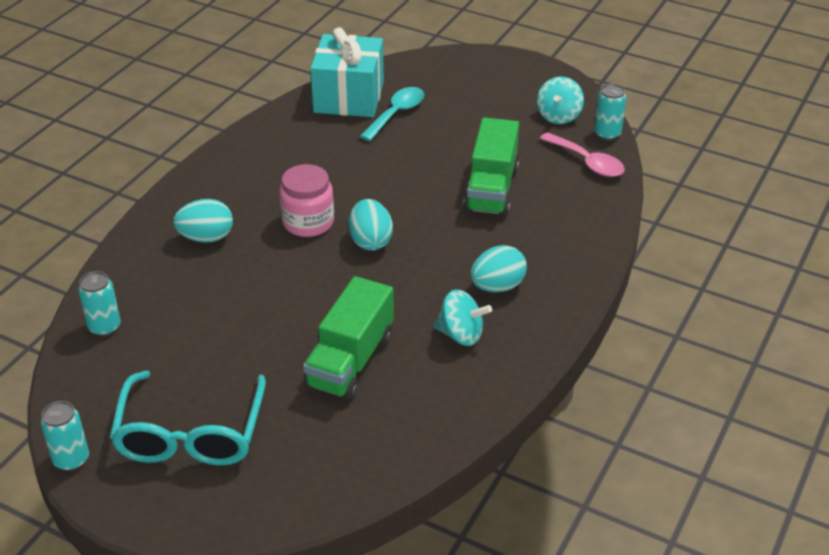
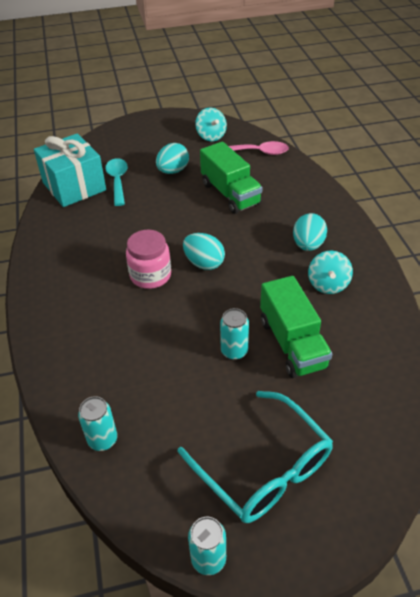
camera: 40 degrees left, 5 degrees up
(206, 238) = (95, 327): turquoise egg -> turquoise egg (173, 171)
(461, 335) = (328, 284): turquoise spinning top -> turquoise spinning top turned 120 degrees clockwise
(607, 134) = (248, 133): turquoise can -> turquoise can (234, 351)

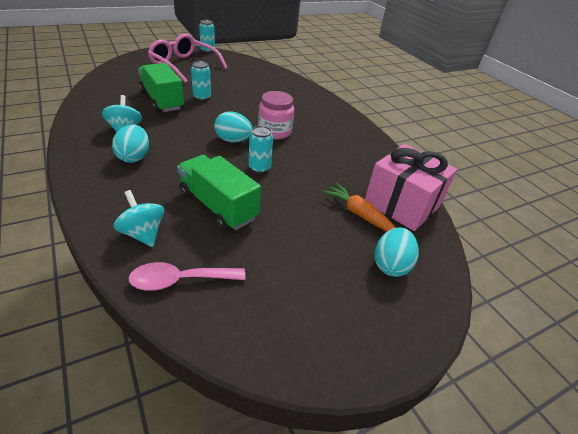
camera: 160 degrees right, 5 degrees down
(74, 186) = (402, 204): turquoise gift -> pink gift
(102, 440) = (266, 72): turquoise can -> turquoise can (259, 168)
(117, 181) = (359, 214): turquoise spoon -> orange carrot
(173, 171) = (300, 234): turquoise egg -> turquoise egg (391, 265)
(211, 136) = (266, 312): turquoise spinning top -> turquoise spinning top (143, 233)
(264, 468) = (184, 65): turquoise glasses -> pink glasses

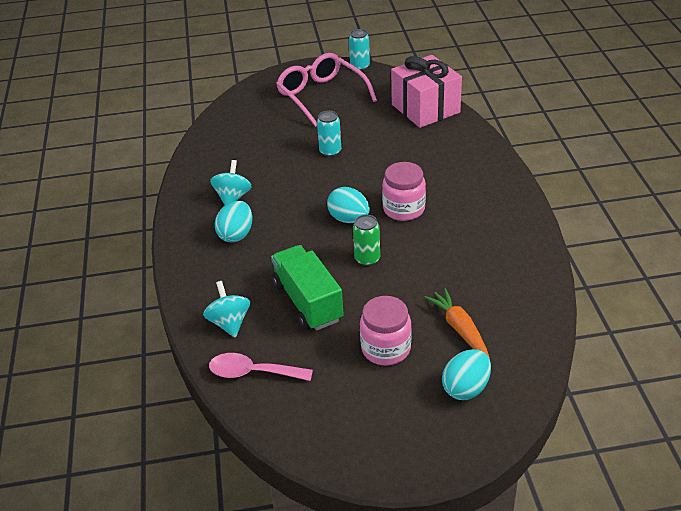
camera: 25 degrees right, 0 degrees up
(162, 101) = (281, 156): green truck -> none
(259, 168) = (367, 259): turquoise can -> green can
(305, 239) = (386, 348): none -> pink jar
(402, 204) = (518, 321): pink gift -> pink gift (425, 108)

